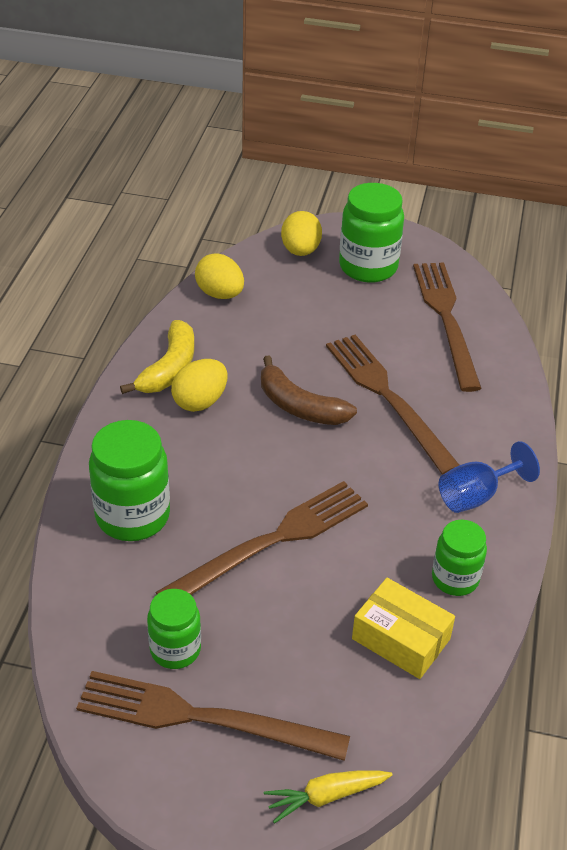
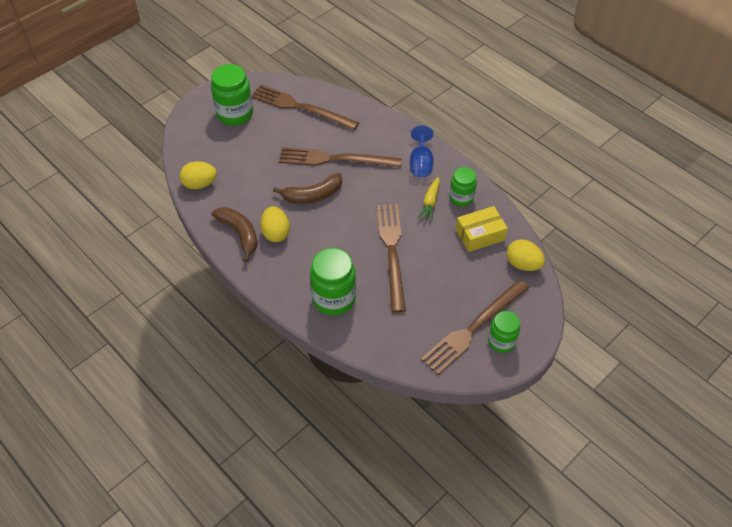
camera: 55 degrees left, 10 degrees up
(169, 368) = (239, 234): yellow banana -> brown banana
(175, 649) = (429, 320): green jar -> green jar (501, 341)
(300, 251) = (196, 133): yellow egg -> yellow egg (523, 264)
(326, 796) = (540, 303): yellow carrot -> yellow carrot (430, 202)

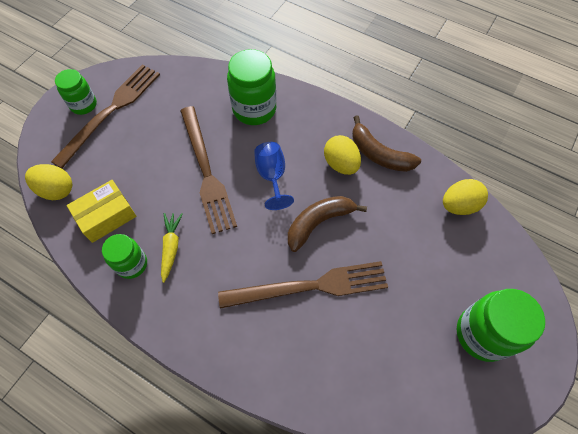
camera: 165 degrees right, 10 degrees up
(300, 107) = (395, 375): brown fork -> none
(421, 163) = (192, 309): blue goblet -> blue goblet (272, 176)

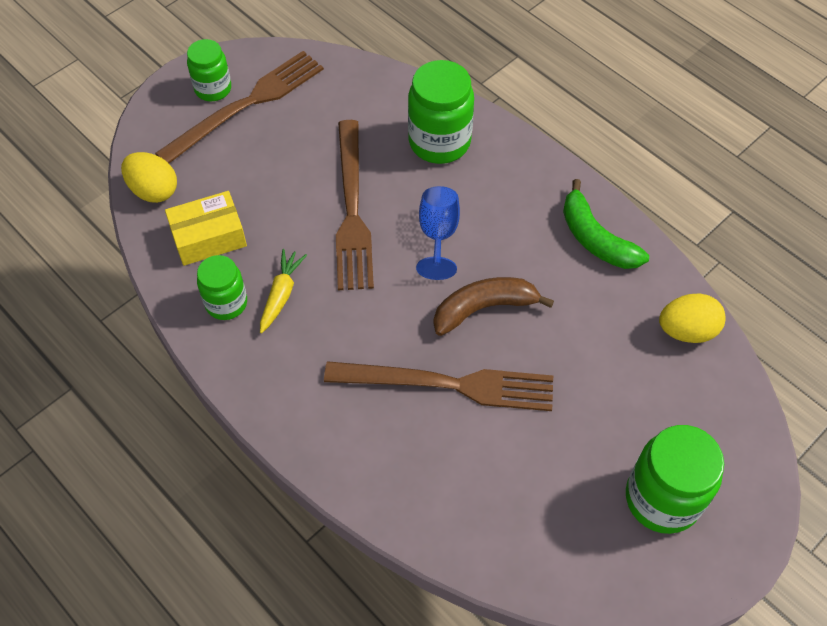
camera: 15 degrees right, 5 degrees down
(341, 164) = (537, 240): yellow egg -> none
(379, 154) = (595, 238): brown banana -> green banana

